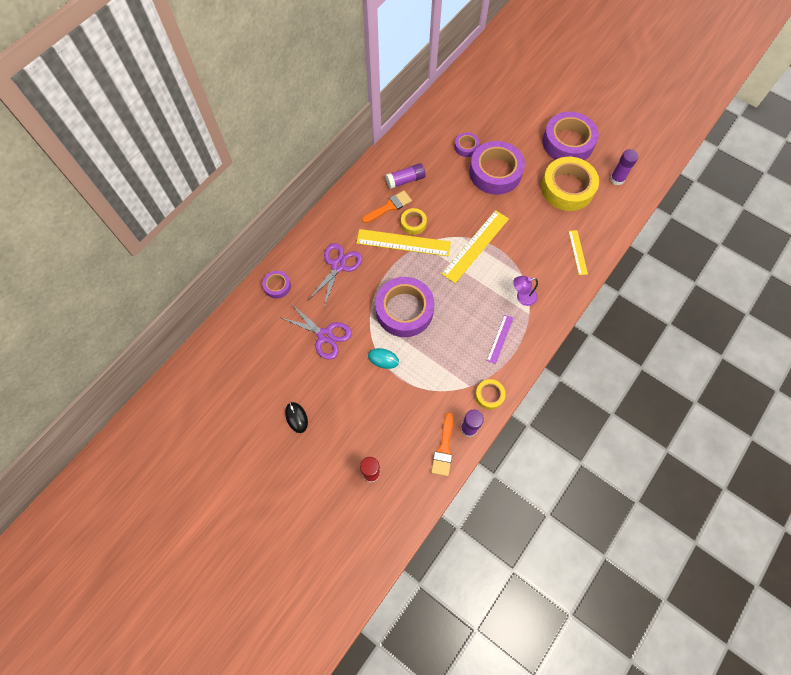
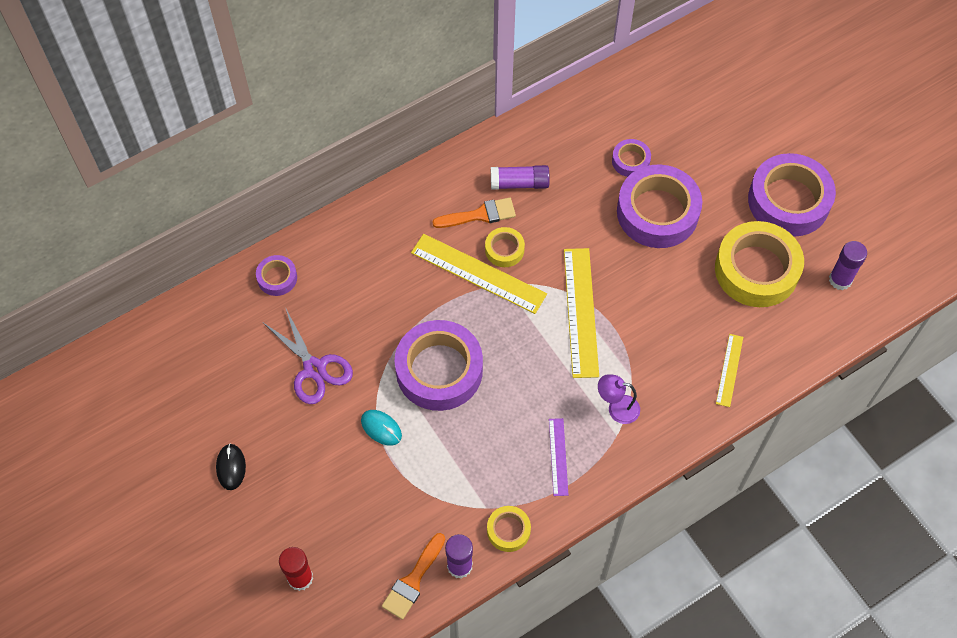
camera: 20 degrees right, 5 degrees down
(338, 265) = (373, 276): purple scissors -> none
(475, 246) = (581, 312): yellow ruler -> yellow ruler turned 60 degrees counterclockwise
(500, 339) = (558, 456): purple ruler -> purple ruler turned 45 degrees counterclockwise

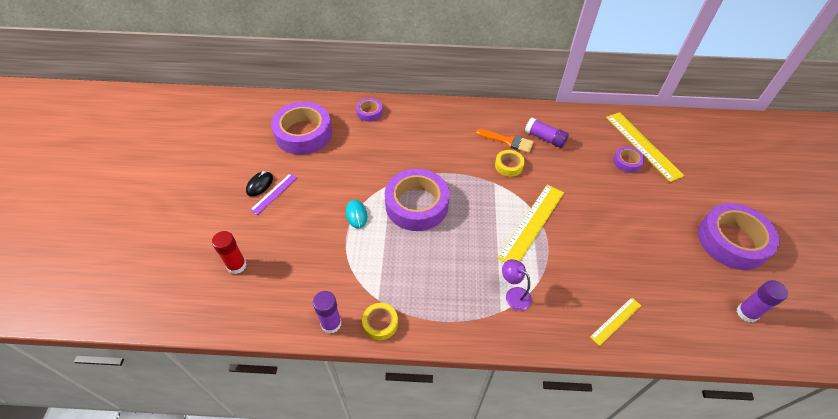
camera: 35 degrees right, 10 degrees down
(314, 369) = (348, 164): purple scissors -> none
(413, 580) = (296, 312): orange brush -> none
(478, 273) = (483, 169): yellow ruler -> yellow ruler (643, 145)
(558, 456) = (450, 299): purple ruler -> purple ruler (274, 193)
(657, 212) = (626, 198): purple tape -> purple tape (303, 133)
(756, 270) = (679, 269): yellow tape -> none

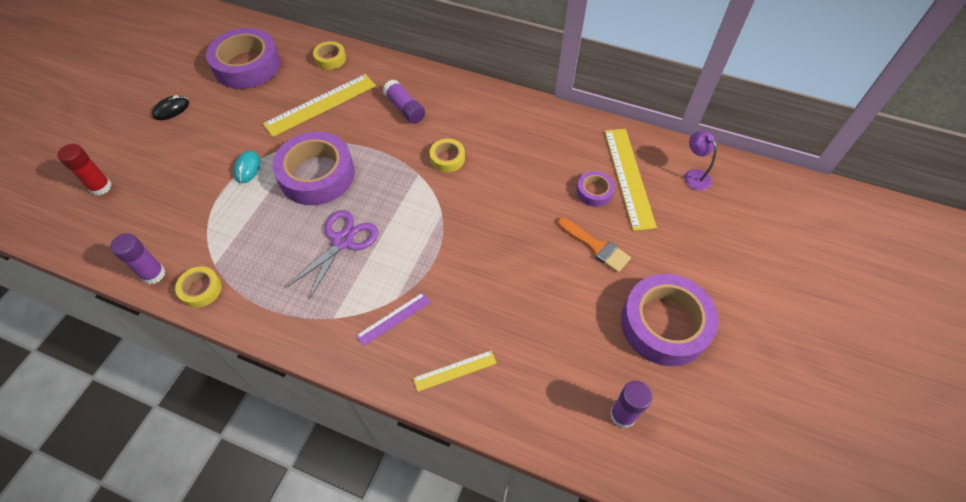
camera: 20 degrees right, 5 degrees up
(274, 193) = (180, 123): purple ruler -> purple ruler (394, 318)
(369, 112) = (330, 59): purple tape -> yellow tape
(470, 250) = (343, 241): none -> purple scissors
(507, 141) = (465, 130): orange brush -> orange brush (596, 246)
(513, 295) = (358, 304): purple lamp -> purple lamp (694, 175)
(532, 224) = (430, 232): yellow ruler -> yellow ruler (321, 105)
(545, 138) = (511, 137): purple glue stick -> purple glue stick (405, 108)

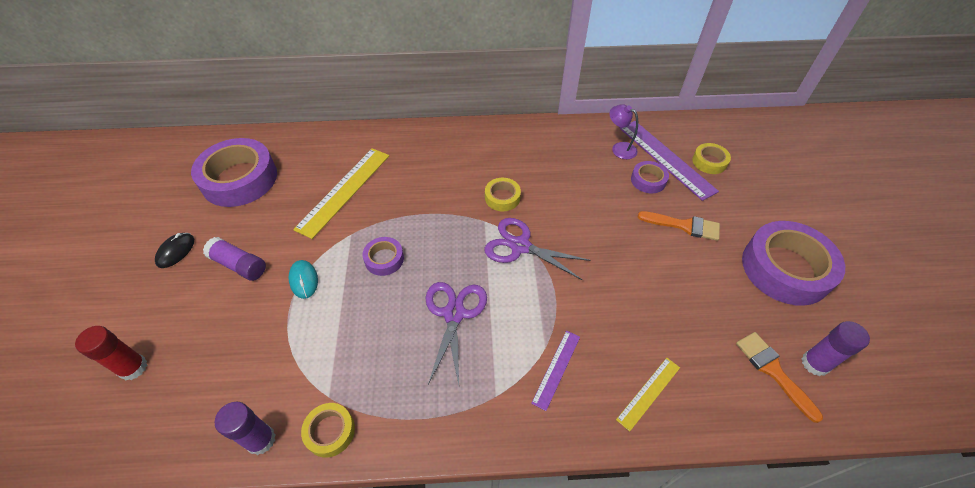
camera: 25 degrees left, 5 degrees down
(317, 175) = (384, 259): purple tape -> purple tape, size x0.47
(330, 59) = (326, 145): yellow tape -> yellow tape (709, 162)
(405, 108) = (431, 167): purple glue stick -> purple glue stick (239, 265)
(433, 207) = (520, 246): none -> purple scissors
(578, 403) = (773, 371): none -> orange brush
(629, 177) = (666, 158): yellow ruler -> purple ruler
(694, 175) = (713, 139): purple lamp -> purple lamp (619, 148)

